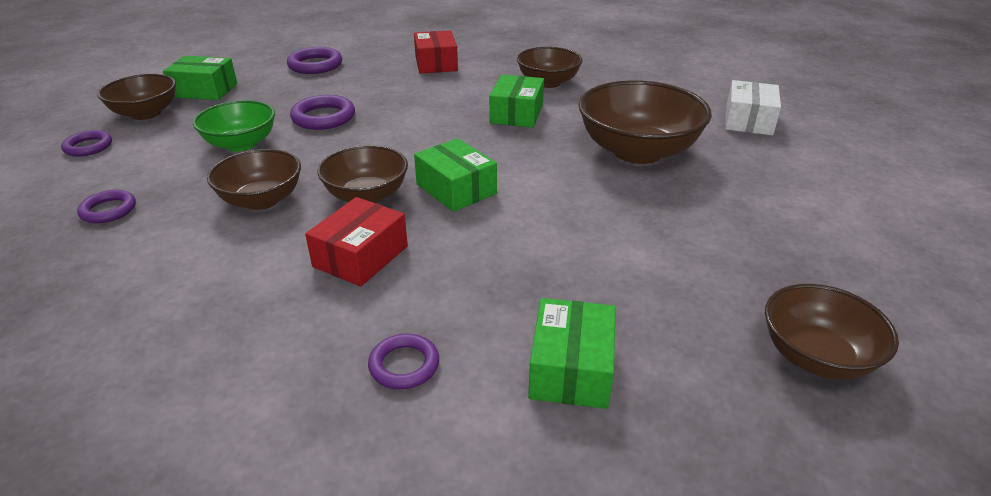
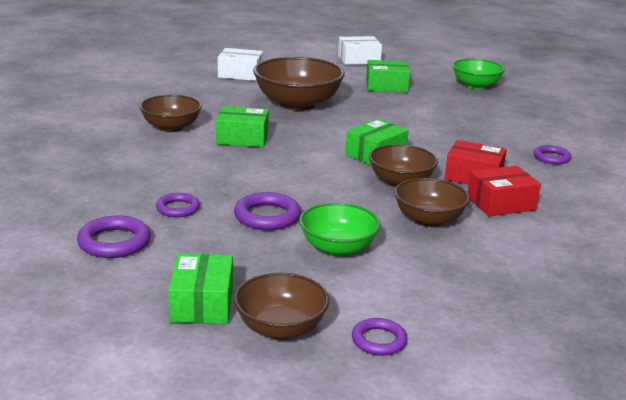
camera: 100 degrees left, 10 degrees down
(108, 210) = (484, 285): purple ring -> purple ring (178, 208)
(436, 63) = (116, 175): red box -> red box (501, 203)
(571, 369) = (522, 125): green box -> green box (386, 86)
(816, 356) = (475, 85): brown bowl -> green bowl
(900, 224) = (359, 60): none -> white box

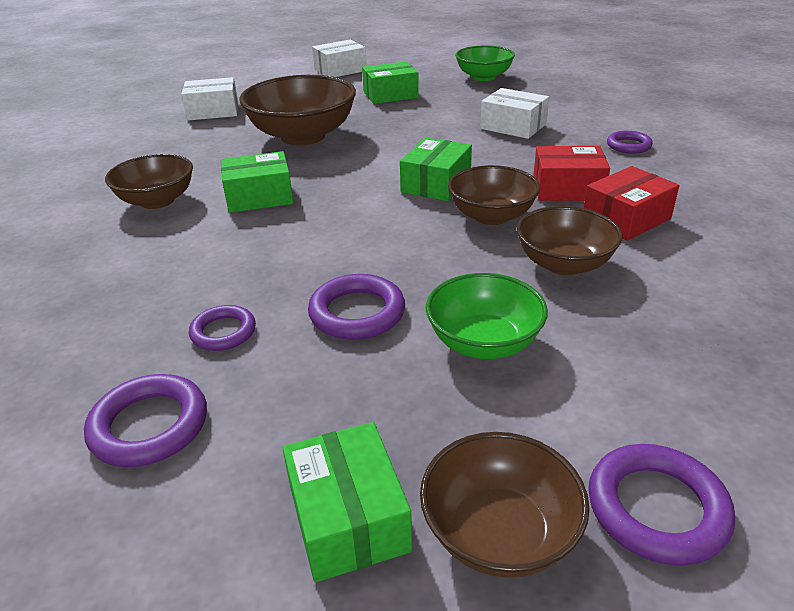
camera: 15 degrees left, 10 degrees up
(379, 340) = (656, 508): purple ring -> purple ring, size x1.52
(468, 127) = (513, 126): none -> white box

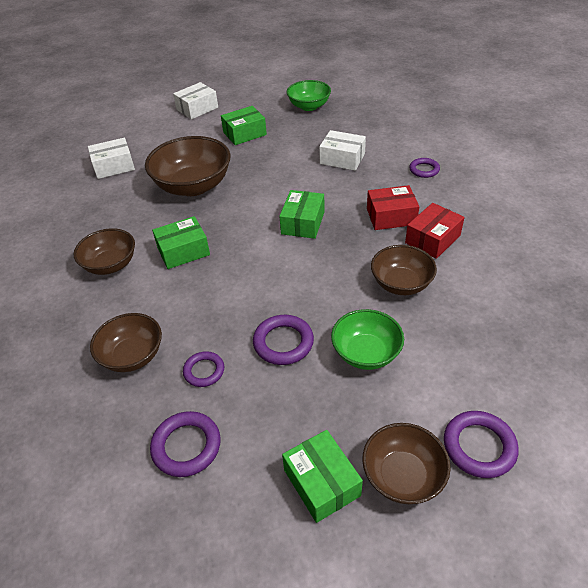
camera: 10 degrees left, 10 degrees up
(491, 216) = (347, 248): brown bowl -> brown bowl (132, 356)

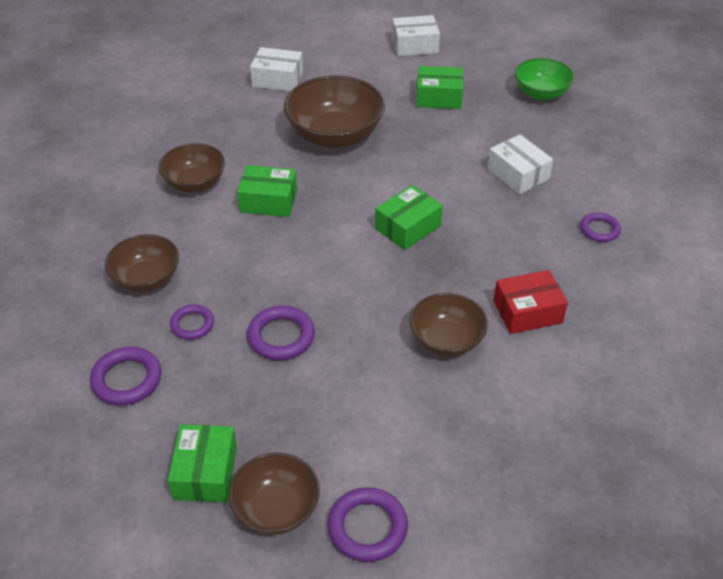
camera: 30 degrees right, 0 degrees up
(366, 353) = (346, 387): green bowl -> none
(391, 216) = (507, 265): red box -> none

